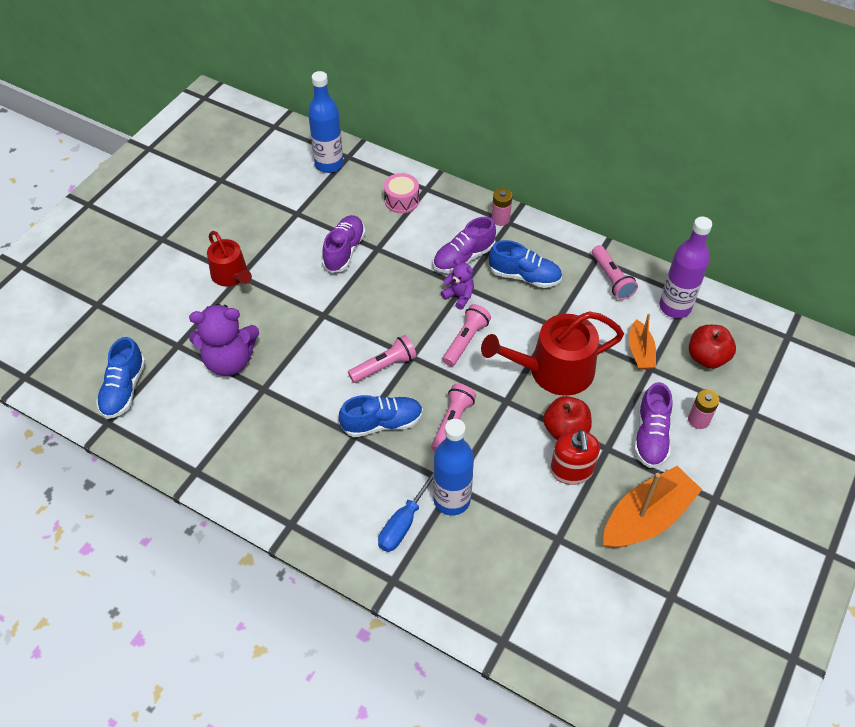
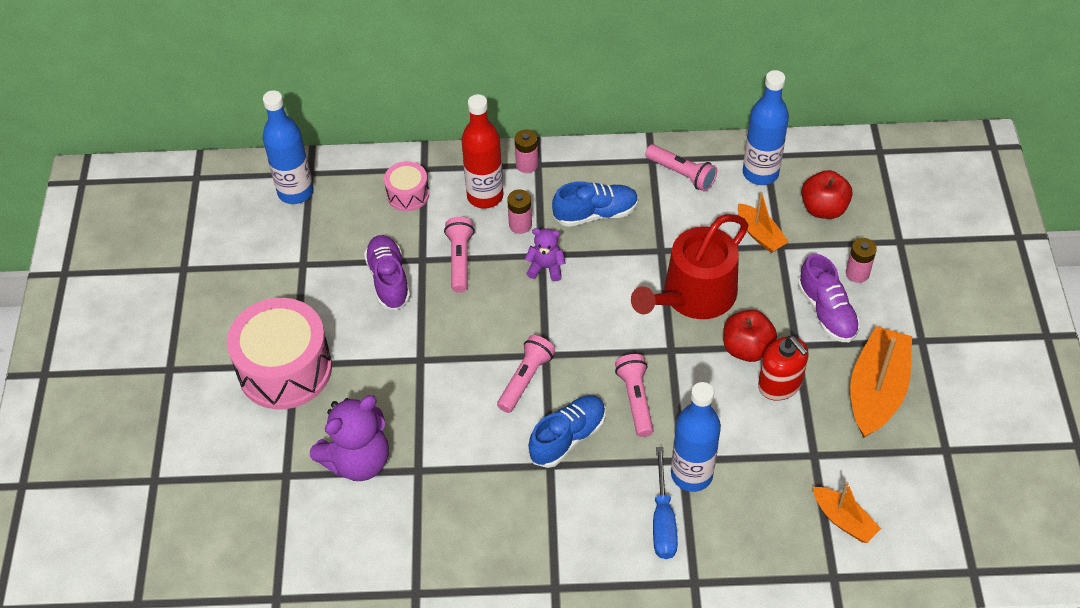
camera: 30 degrees left, 0 degrees up
(124, 389) = (265, 553): blue shoe -> none
(231, 275) = (285, 369): red watering can -> pink drum
(454, 227) = (485, 196): none -> red bottle
(463, 258) = (520, 225): purple shoe -> pink battery
(465, 341) = (587, 310): pink flashlight -> pink flashlight (460, 260)
(544, 602) = (843, 520): none -> orange boat
(675, 307) = (760, 173): purple bottle -> blue bottle

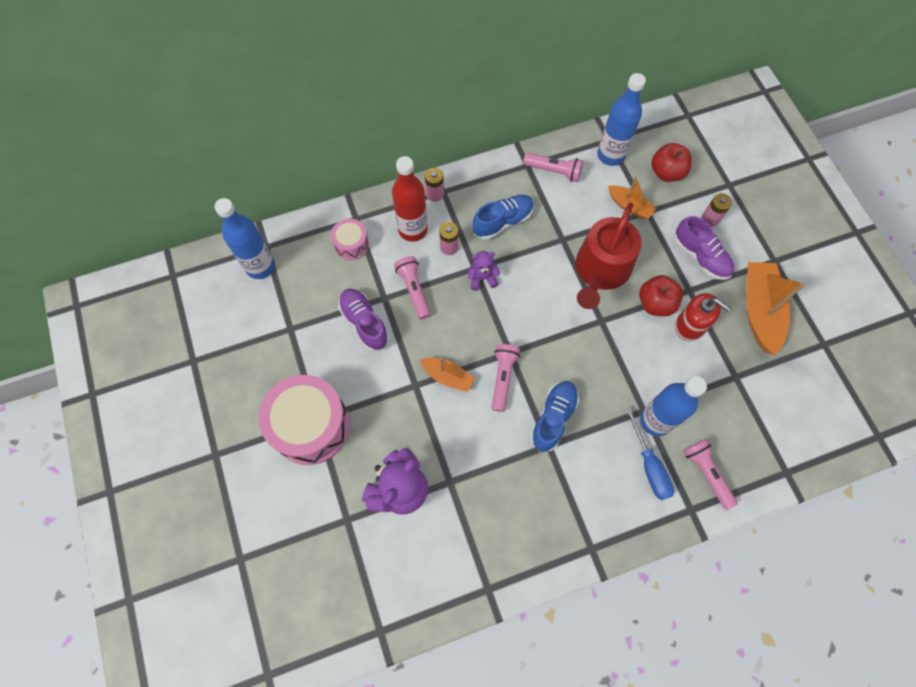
camera: 20 degrees left, 15 degrees up
(636, 400) = (591, 370): pink flashlight -> pink flashlight (706, 473)
(843, 520) = (776, 423): orange boat -> orange boat (448, 376)

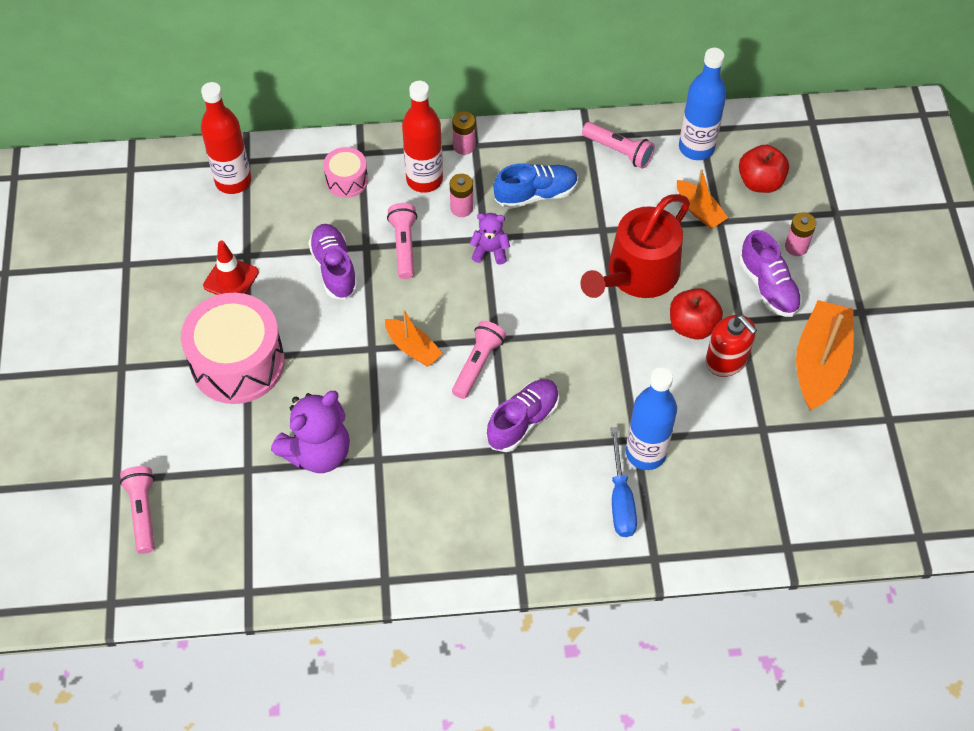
camera: 15 degrees right, 10 degrees down
(260, 266) = (233, 181): blue bottle -> red bottle
(283, 353) = (231, 279): none -> red traffic cone
(553, 418) = (523, 421): blue shoe -> purple shoe
(706, 473) = (687, 524): pink flashlight -> pink flashlight (143, 512)

